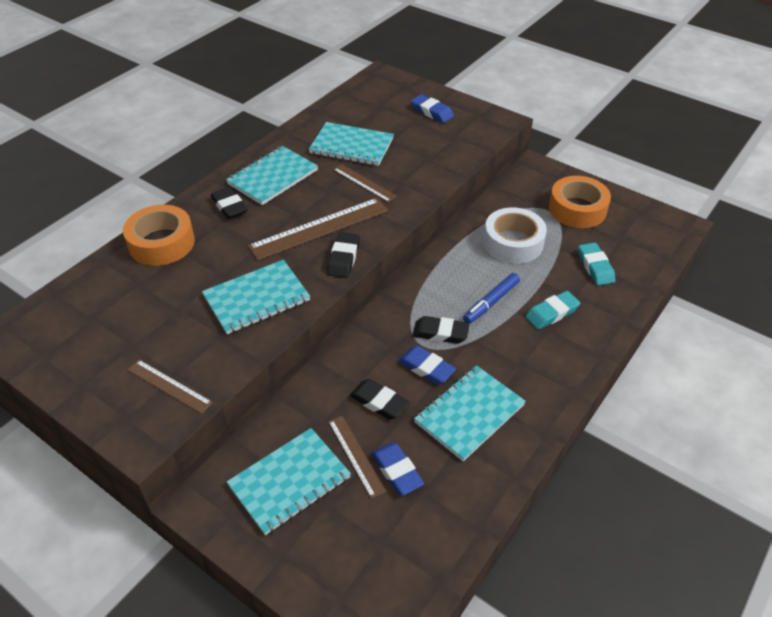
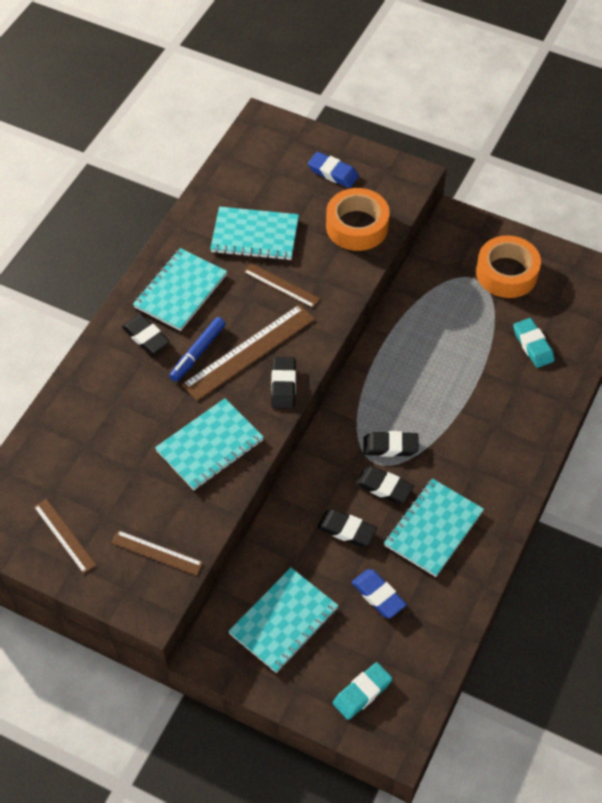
camera: 10 degrees left, 10 degrees up
(161, 243) = (90, 394): orange tape -> orange tape (357, 226)
(355, 455) = (337, 587): brown ruler -> brown ruler (64, 536)
(426, 368) = (384, 487): blue eraser -> black eraser
(491, 302) = (434, 403): blue marker -> blue marker (198, 352)
(513, 243) = (445, 327): white tape -> none
(552, 313) = (496, 407): turquoise eraser -> turquoise eraser (362, 693)

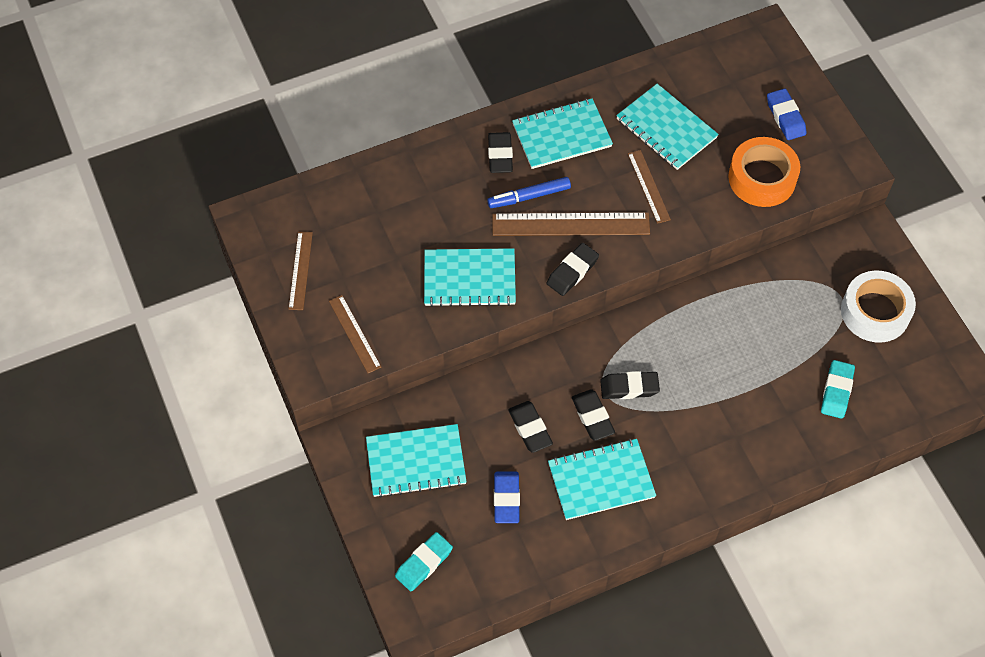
camera: 40 degrees right, 5 degrees up
(362, 693) = (424, 563): turquoise eraser -> turquoise eraser turned 45 degrees counterclockwise
(390, 446) = (629, 387): black eraser -> black eraser turned 45 degrees counterclockwise
(507, 273) = (875, 312): orange tape -> white tape

